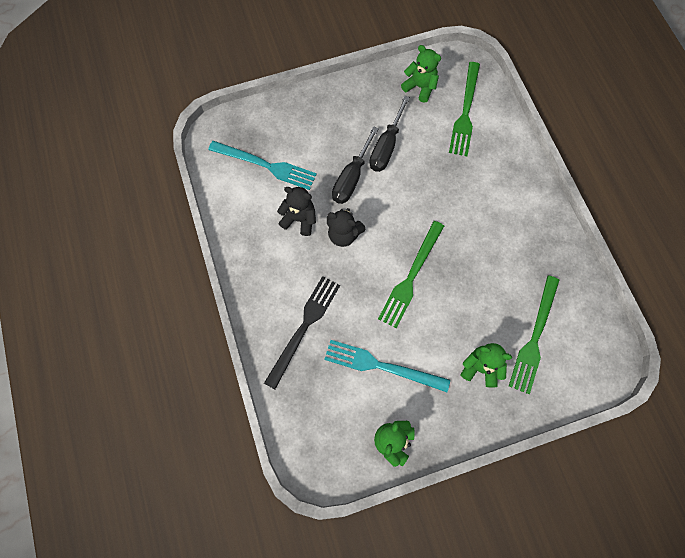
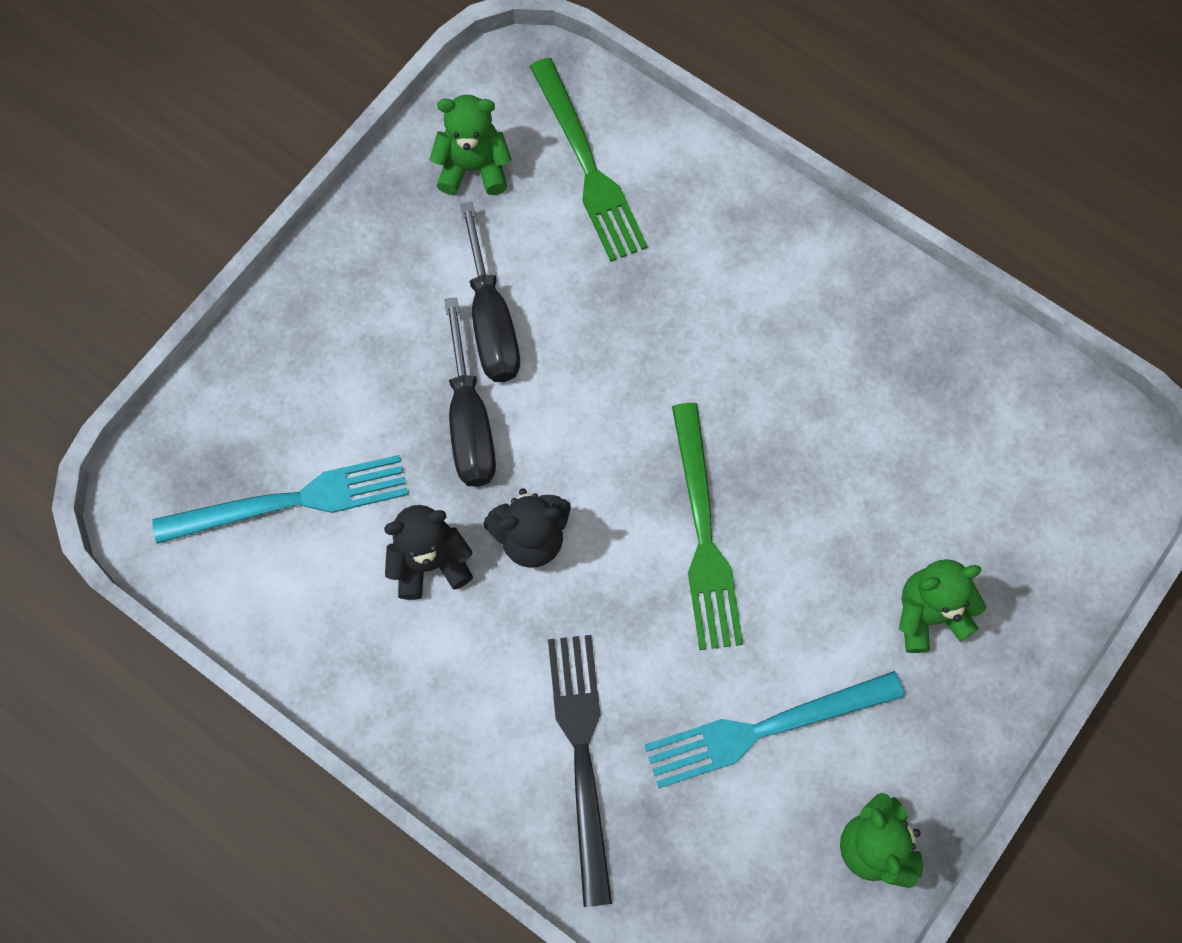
camera: 35 degrees left, 0 degrees up
(534, 337) = (978, 500): green fork -> none

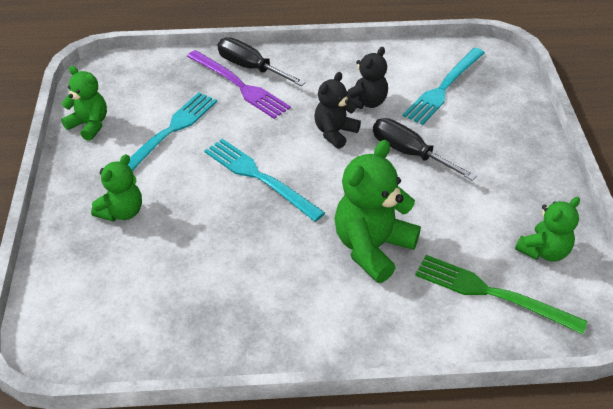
camera: 140 degrees right, 25 degrees down
(491, 320) = (449, 194): black screwdriver -> black screwdriver (251, 68)
(582, 756) = (239, 86): black fork -> purple fork
(660, 318) = (372, 247): none -> green teddy bear
(703, 534) = (259, 177): green fork -> turquoise fork

